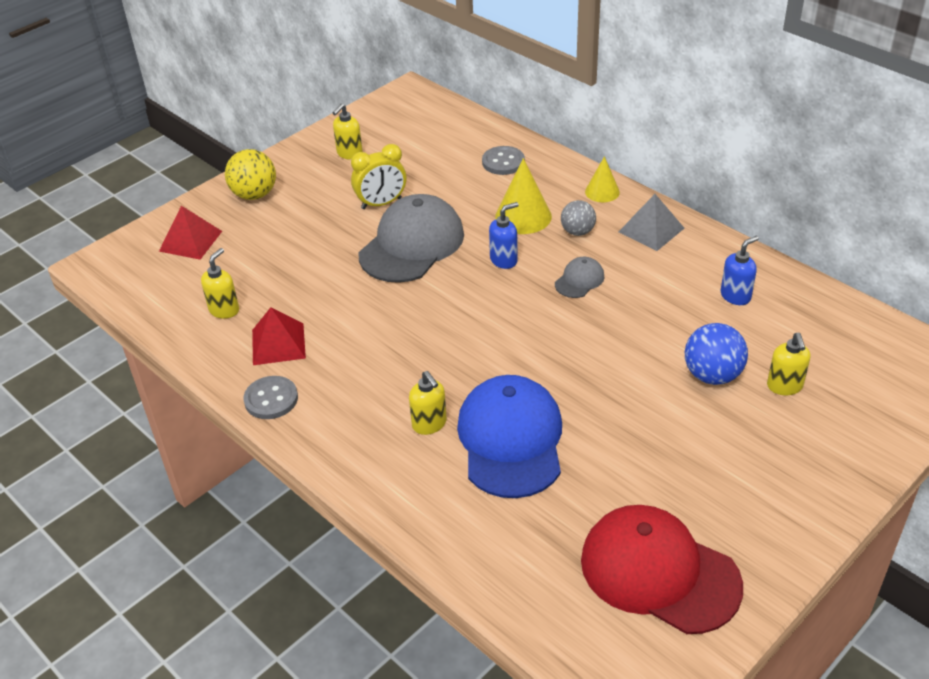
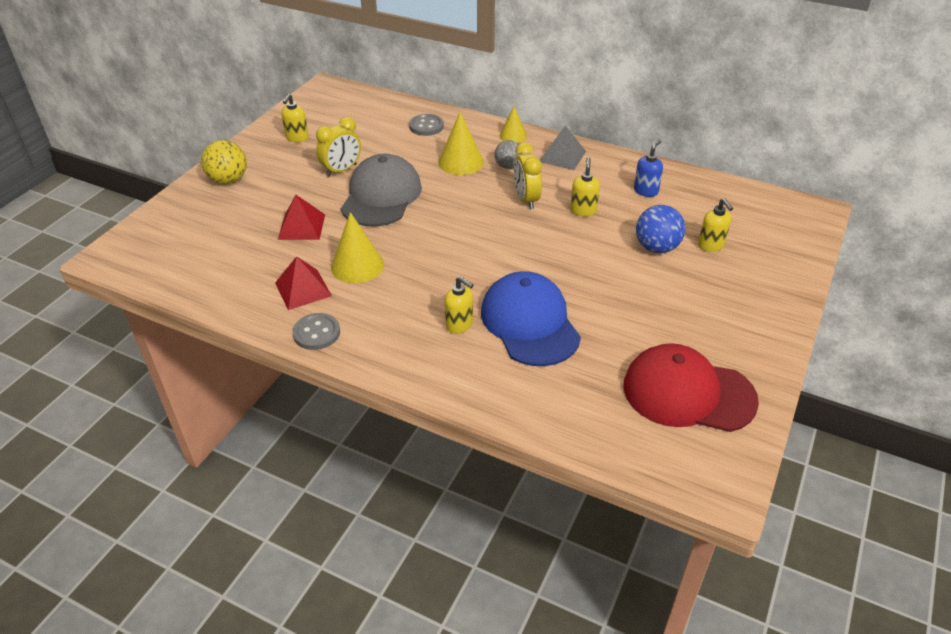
camera: 20 degrees left, 0 degrees up
(190, 241) = (187, 224): red pyramid -> red pyramid (302, 226)
(224, 310) = (242, 272): yellow soap dispenser -> yellow soap dispenser (583, 210)
(348, 327) = (357, 265): none -> yellow cone
(504, 260) = (461, 195): blue soap dispenser -> none
(579, 280) = (526, 199): grey cap -> yellow clock

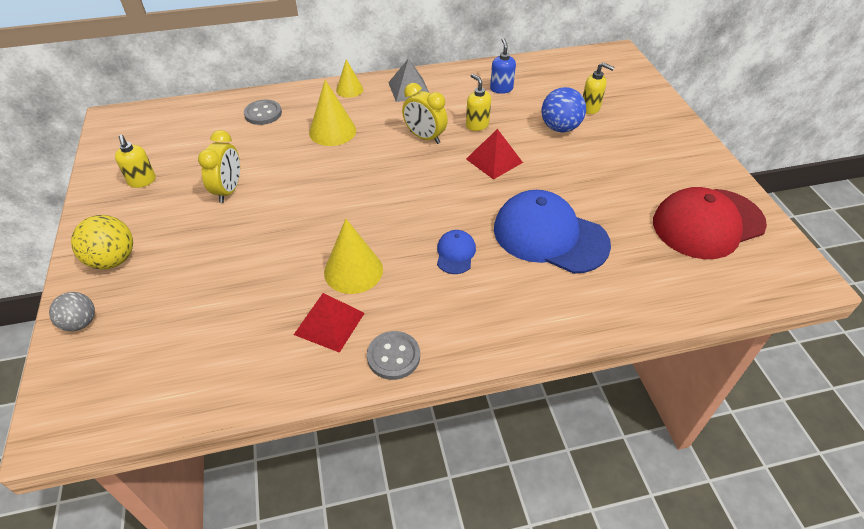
camera: 40 degrees left, 5 degrees up
(302, 226) = (254, 264): red pyramid -> red pyramid (494, 160)
(381, 196) = (297, 195): grey cap -> none
(441, 294) = (455, 253): none -> blue cap
(459, 325) = (502, 270): yellow soap dispenser -> none
(508, 166) = (376, 116): grey ball -> grey ball (80, 323)

